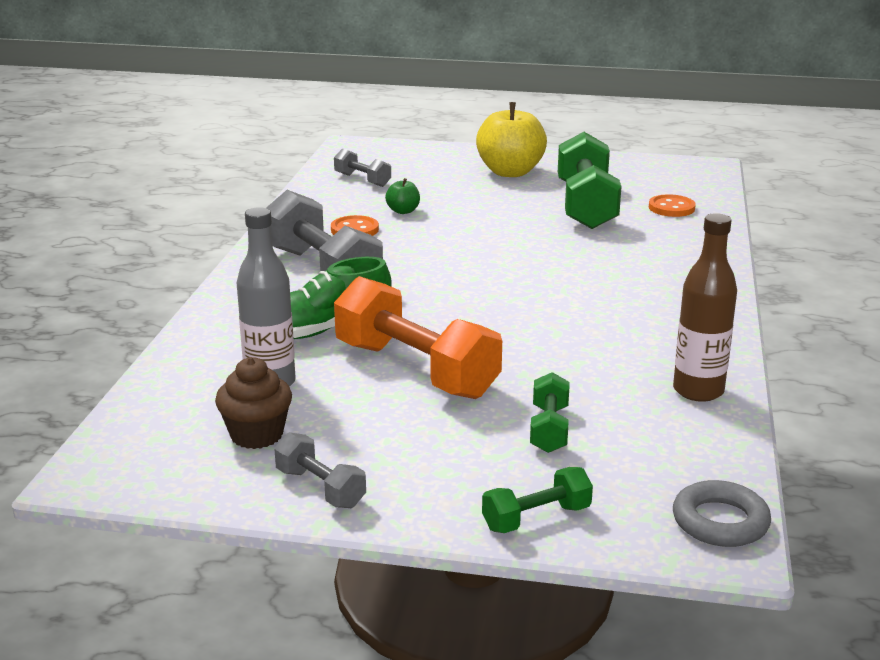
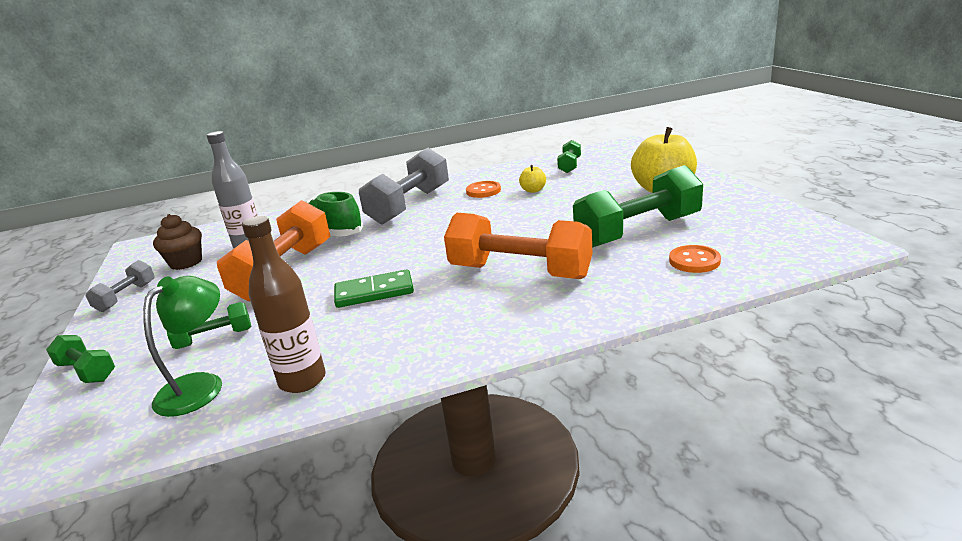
camera: 65 degrees right, 0 degrees up
(362, 180) = (569, 166): grey dumbbell -> green dumbbell
(403, 211) = (533, 190): green apple -> yellow apple
(550, 331) = (374, 292): none -> green domino
(600, 265) = (519, 272): none -> orange dumbbell
(653, 444) = (200, 385): none -> green lamp
(720, 521) = (75, 451): grey ring -> none

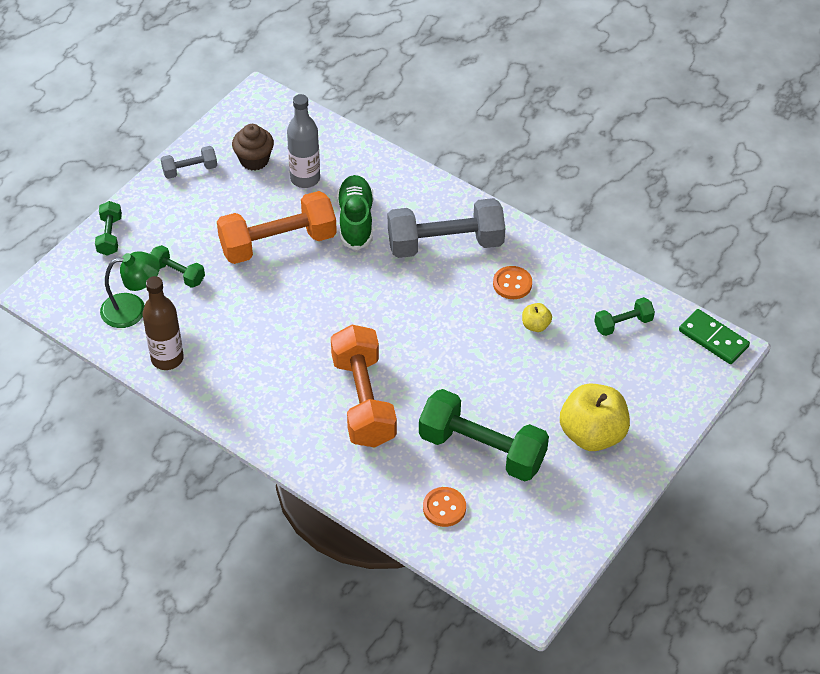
camera: 50 degrees right, 25 degrees up
(374, 292) = (283, 325): green domino -> green domino (713, 339)

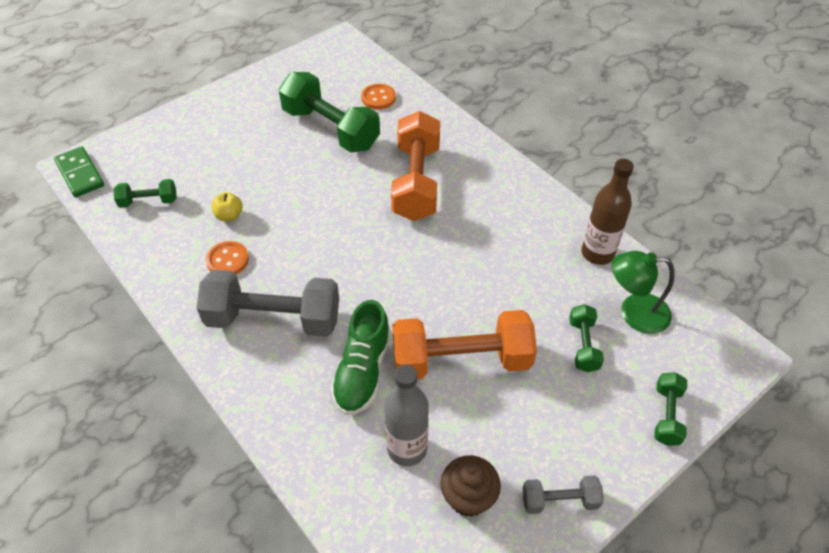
camera: 165 degrees left, 0 degrees up
(177, 274) = (583, 345): green dumbbell -> green dumbbell turned 45 degrees clockwise
(592, 434) = (236, 123): yellow apple -> none

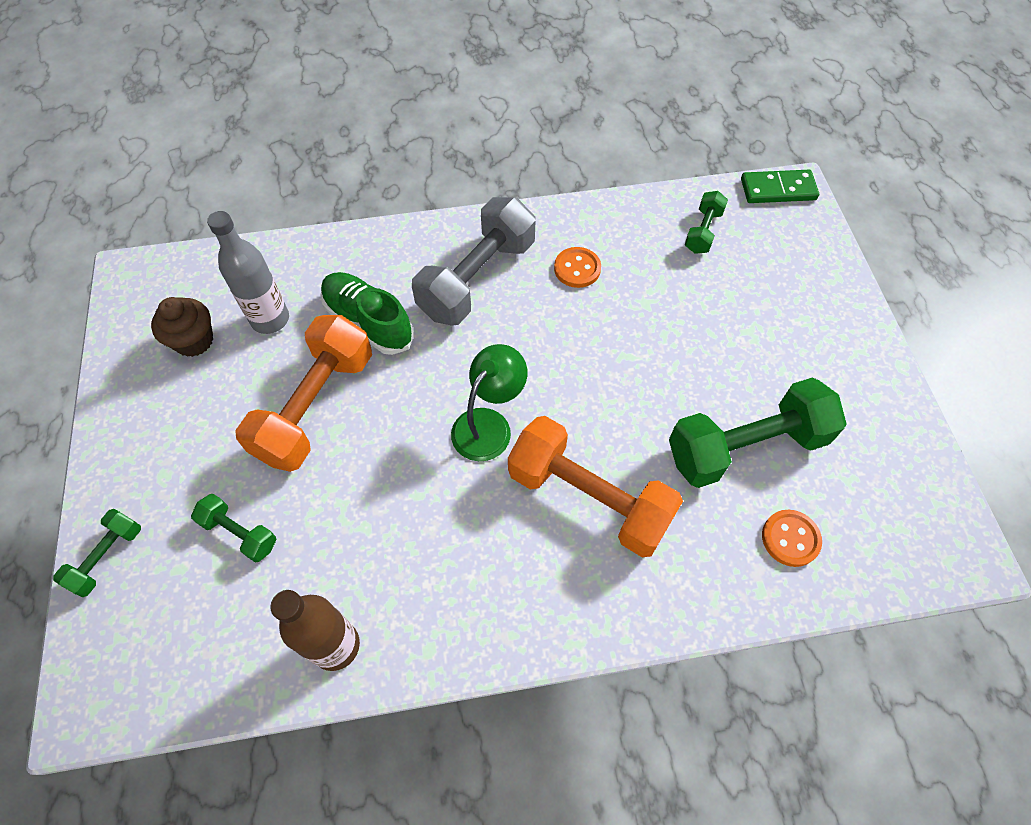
camera: 120 degrees right, 10 degrees up
(229, 216) = (641, 290): yellow apple -> none
(559, 500) = (130, 405): grey dumbbell -> none
(634, 313) = (230, 622): green lamp -> green lamp (489, 424)
(667, 415) = (107, 557): green dumbbell -> green dumbbell turned 75 degrees clockwise

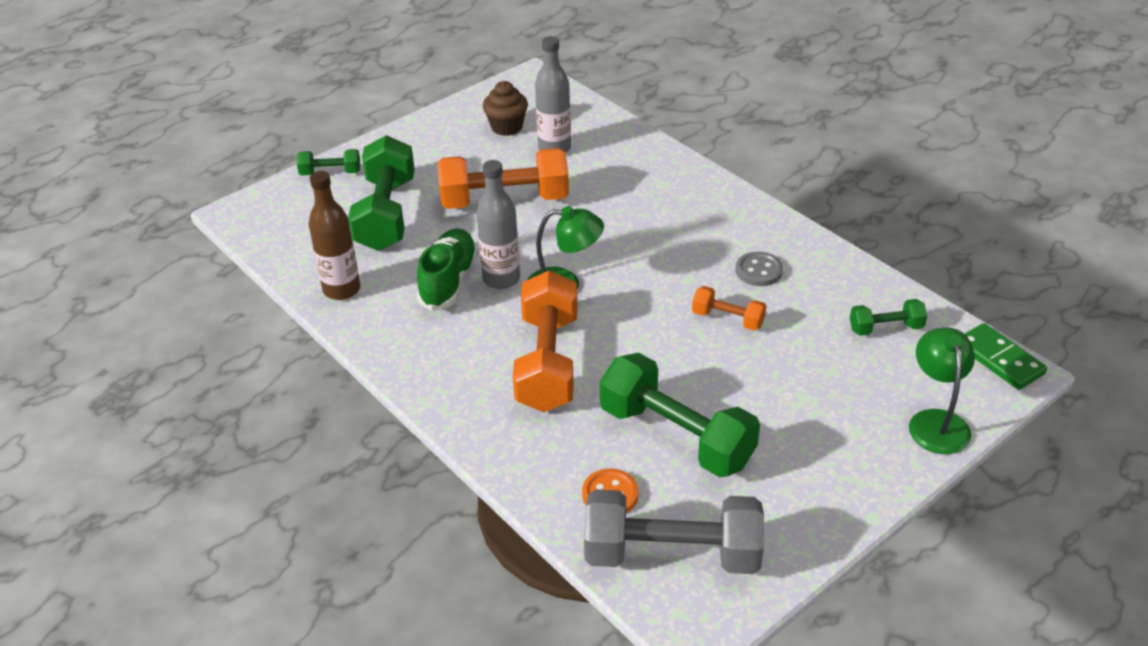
camera: 60 degrees right, 20 degrees down
(240, 533) = (386, 214): green dumbbell -> green dumbbell, size x2.04
(368, 322) = (596, 190): green shoe -> green shoe (449, 281)
(438, 474) = (501, 279): none -> grey bottle
(477, 278) = (690, 223): grey dumbbell -> grey dumbbell (672, 554)
(577, 269) = (758, 271): orange button -> grey button
(623, 325) = (728, 319): none -> orange dumbbell
(822, 265) = (936, 421): none -> green lamp

